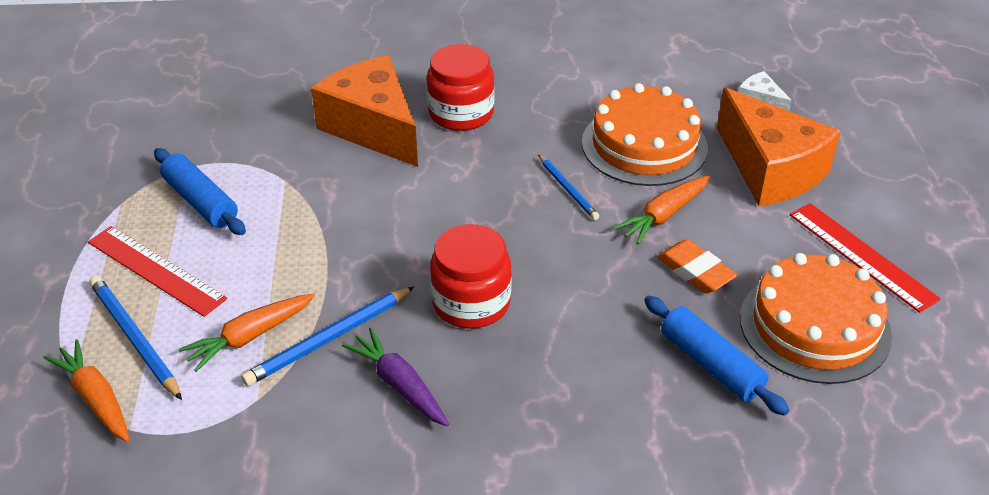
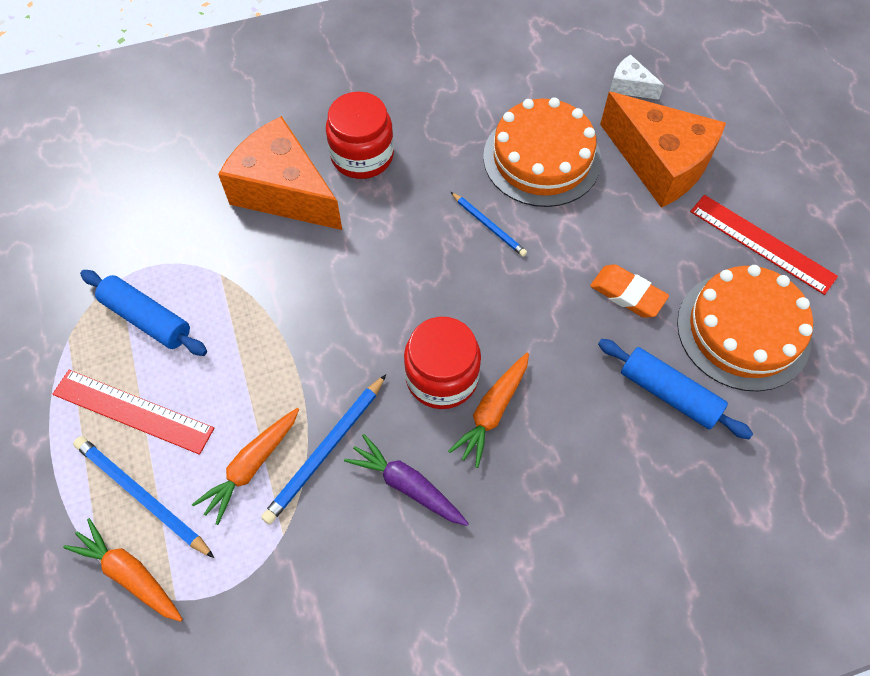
camera: 15 degrees left, 20 degrees up
(663, 215) = (582, 237): orange carrot -> orange carrot (492, 412)

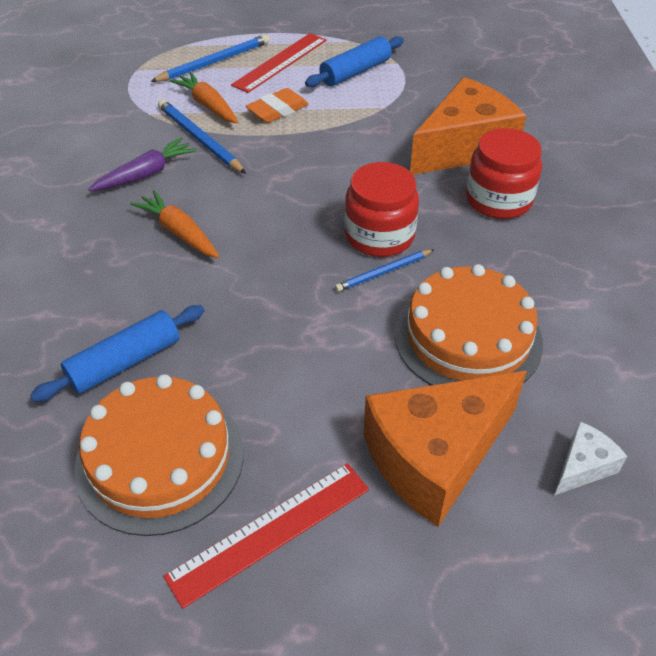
camera: 105 degrees right, 15 degrees down
(130, 574) = (164, 55): orange carrot -> none
(442, 377) = (229, 209): red jar -> red jar (379, 235)
(627, 294) = (255, 363): orange eraser -> orange eraser (277, 110)

